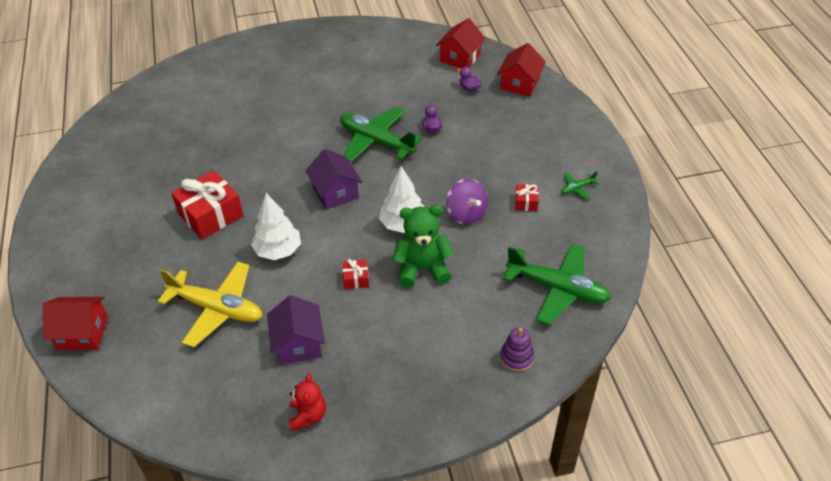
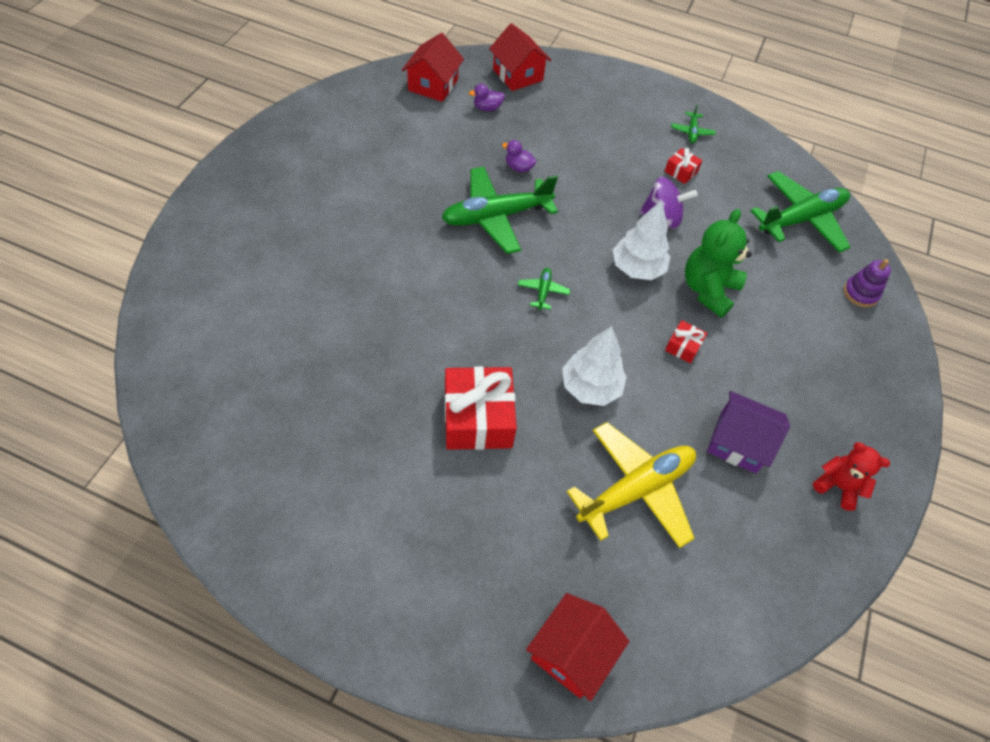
camera: 60 degrees left, 10 degrees up
(335, 192) = (543, 291): purple house -> green plane
(460, 57) = (433, 85): red house -> red house turned 45 degrees clockwise

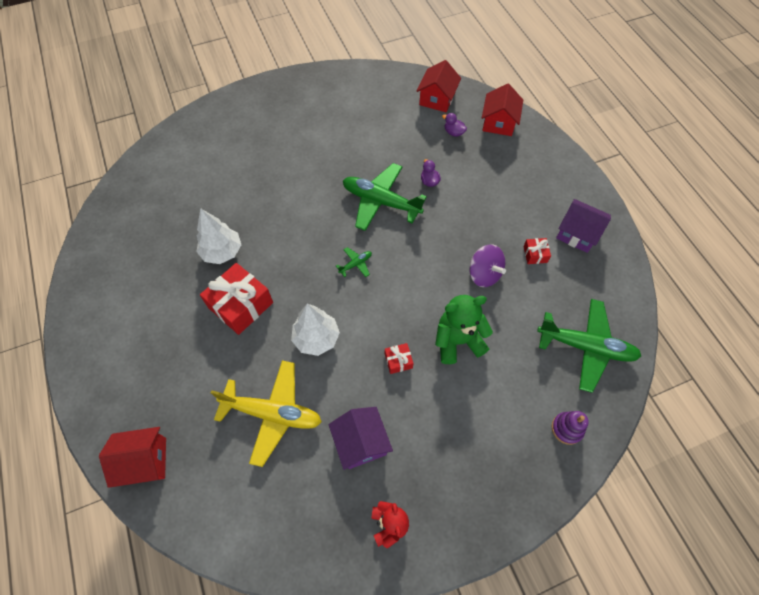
camera: 50 degrees right, 5 degrees up
(433, 85) = (437, 99): red house -> red house turned 45 degrees counterclockwise
(637, 268) = (428, 293): white tree -> white tree (222, 252)
(692, 132) = (577, 233): green plane -> purple house

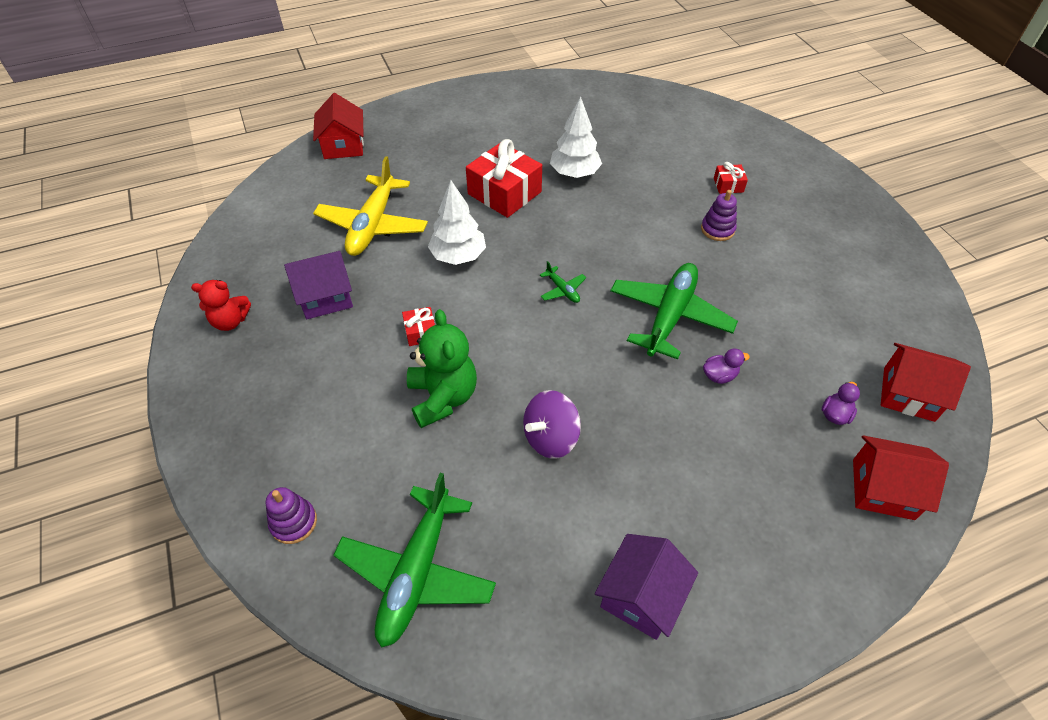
camera: 90 degrees right, 10 degrees down
(298, 165) = (717, 229): none -> purple stacking toy
(535, 254) = (591, 516): red gift -> red gift (728, 185)

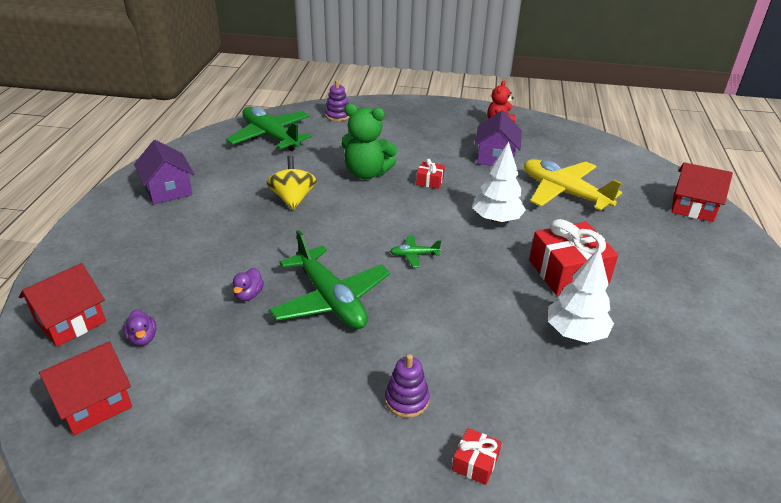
camera: 120 degrees right, 15 degrees down
(550, 438) = (293, 199): purple spinning top -> yellow spinning top

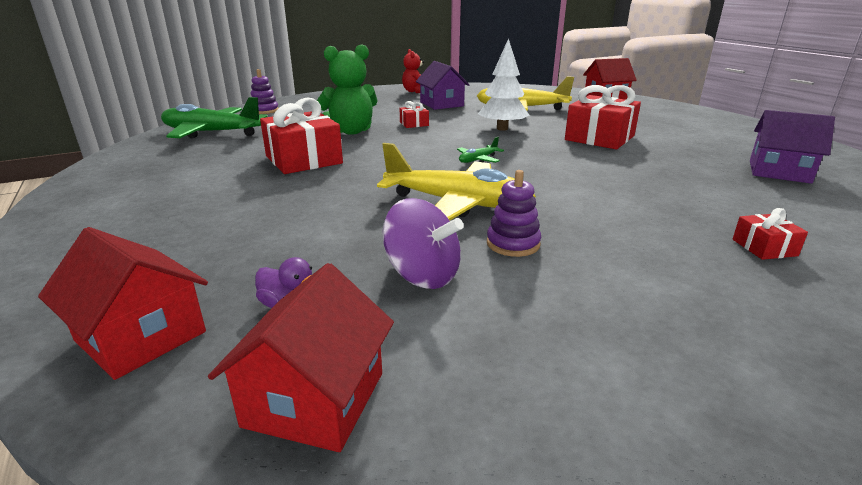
camera: 35 degrees left, 10 degrees down
(70, 321) = (141, 336): red house -> red house turned 60 degrees counterclockwise
(168, 190) = (133, 189): purple house -> purple house (779, 171)
(227, 354) = (422, 275): none -> purple spinning top
(248, 295) = (368, 227): purple duck -> none
(293, 199) = (303, 160): yellow spinning top -> red gift
(331, 299) = (457, 203): green plane -> yellow plane
(406, 400) = (643, 235): purple stacking toy -> purple stacking toy (513, 244)
(575, 332) = (665, 161): white tree -> none

